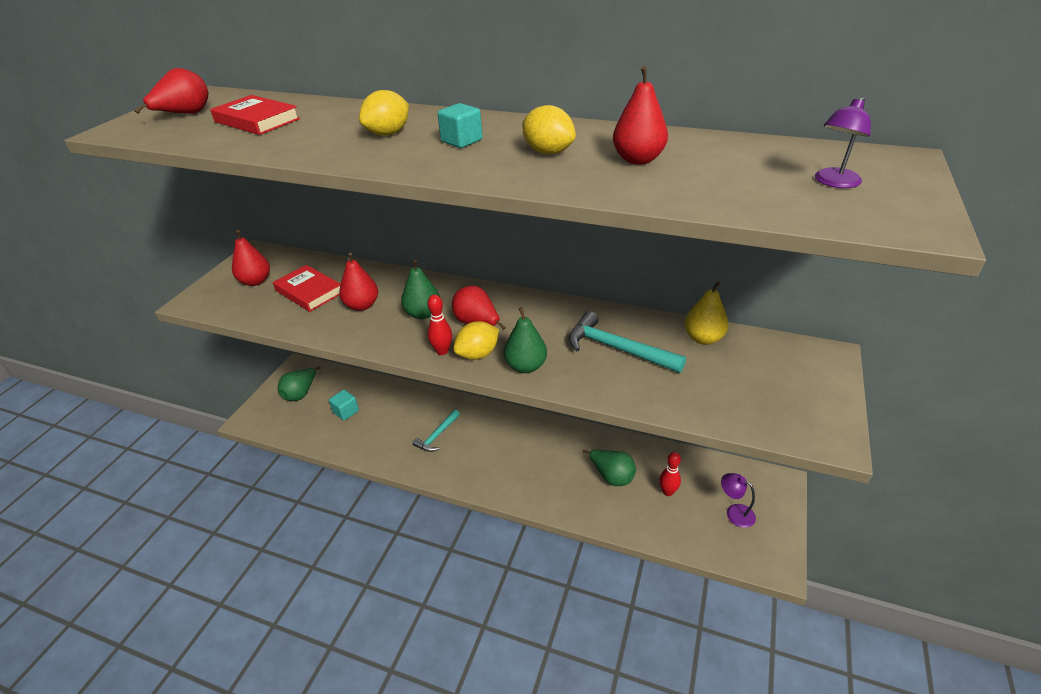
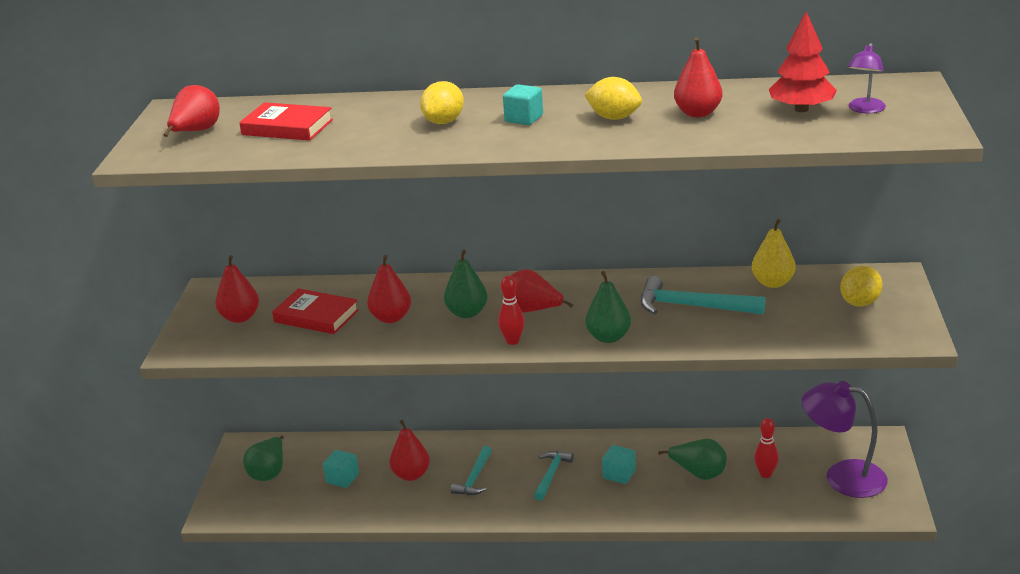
camera: 15 degrees left, 10 degrees down
(394, 420) = (411, 475): none -> red pear
(478, 354) = (552, 337): yellow lemon -> yellow lemon (860, 303)
(495, 447) = (551, 475): none -> turquoise hammer
(547, 460) = (619, 474): none -> turquoise cube
(734, 512) = (842, 476): purple lamp -> purple lamp, size x1.90
(756, 171) = (801, 109): none -> red tree

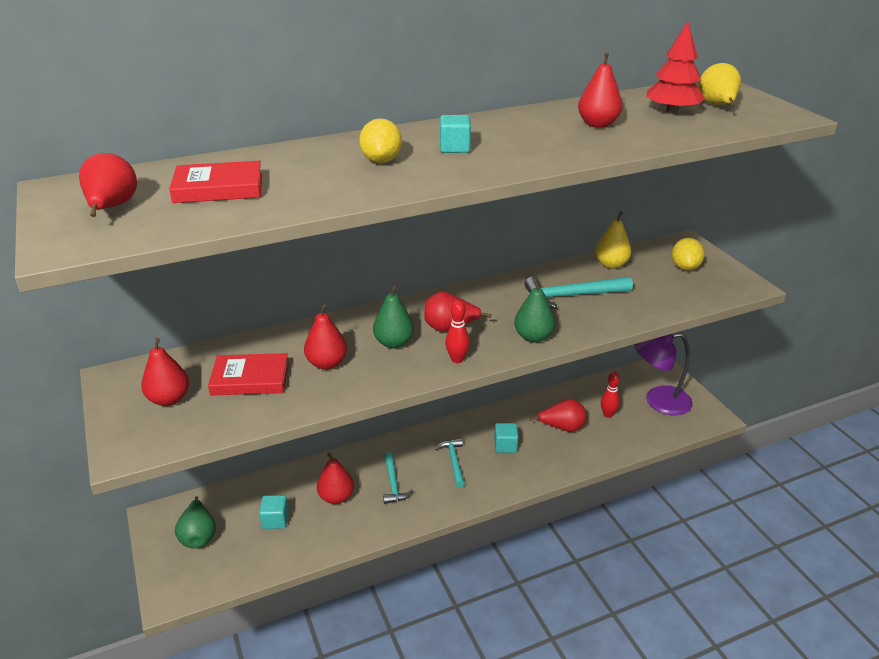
camera: 30 degrees left, 5 degrees up
(614, 118) = (534, 137): yellow lemon -> none
(699, 473) = (562, 427): green pear -> red pear
(865, 109) = (717, 106): purple lamp -> yellow pear

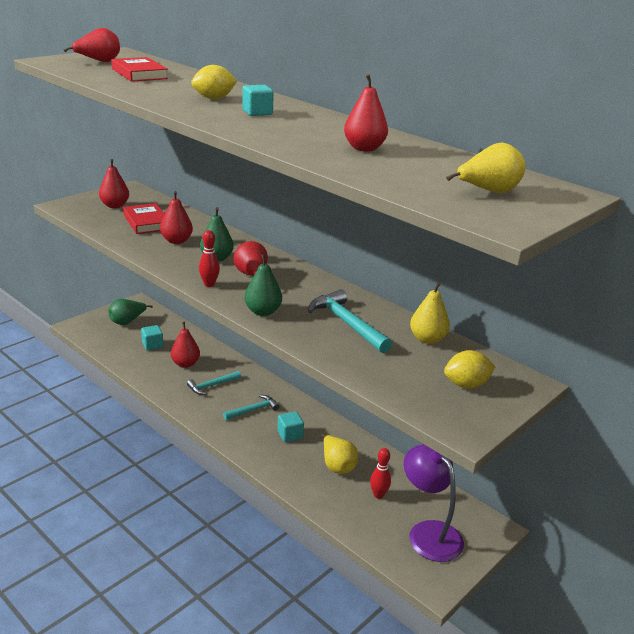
camera: 65 degrees right, 5 degrees down
(562, 427) = (337, 466): red pear -> yellow pear
(672, 112) = (440, 173): red tree -> none

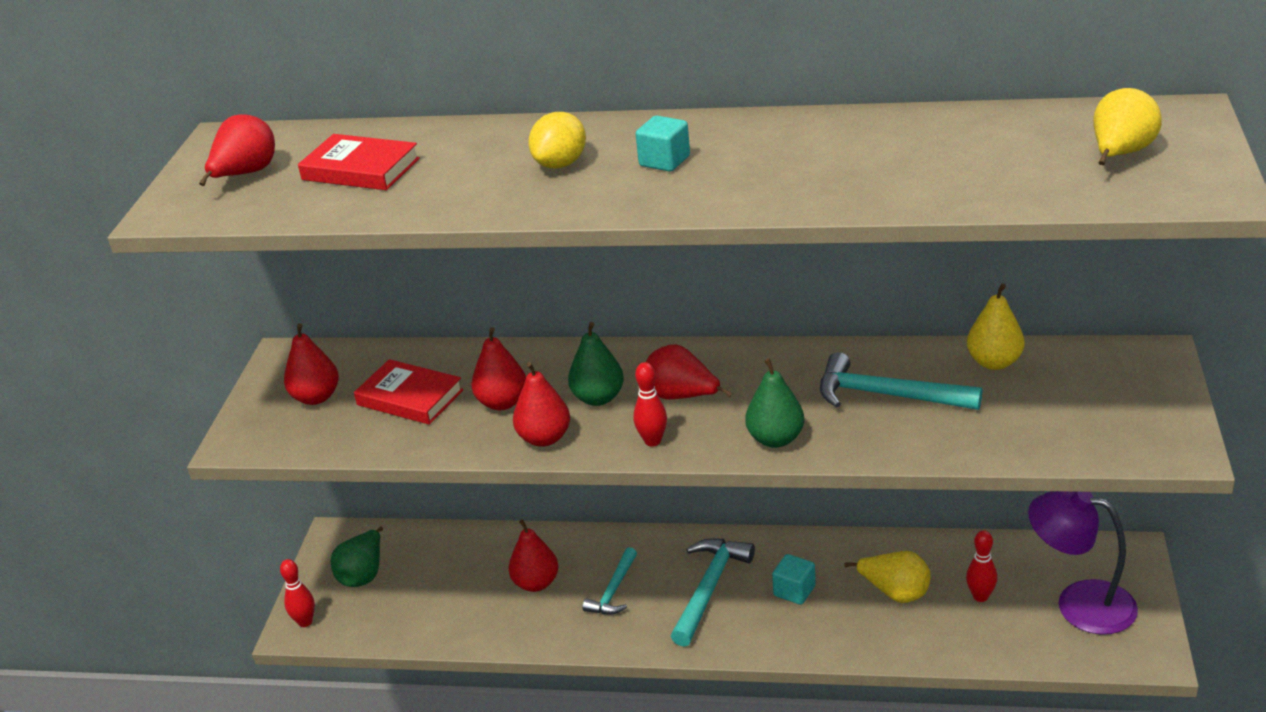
camera: 30 degrees left, 5 degrees up
(83, 325) = (305, 622): none -> red bowling pin
(152, 345) = (452, 586): turquoise cube -> none
(253, 410) = (709, 588): turquoise hammer -> turquoise hammer, size x1.58
(364, 148) = (894, 156): red pear -> red pear (544, 438)
(466, 385) = (1107, 395): yellow lemon -> none

